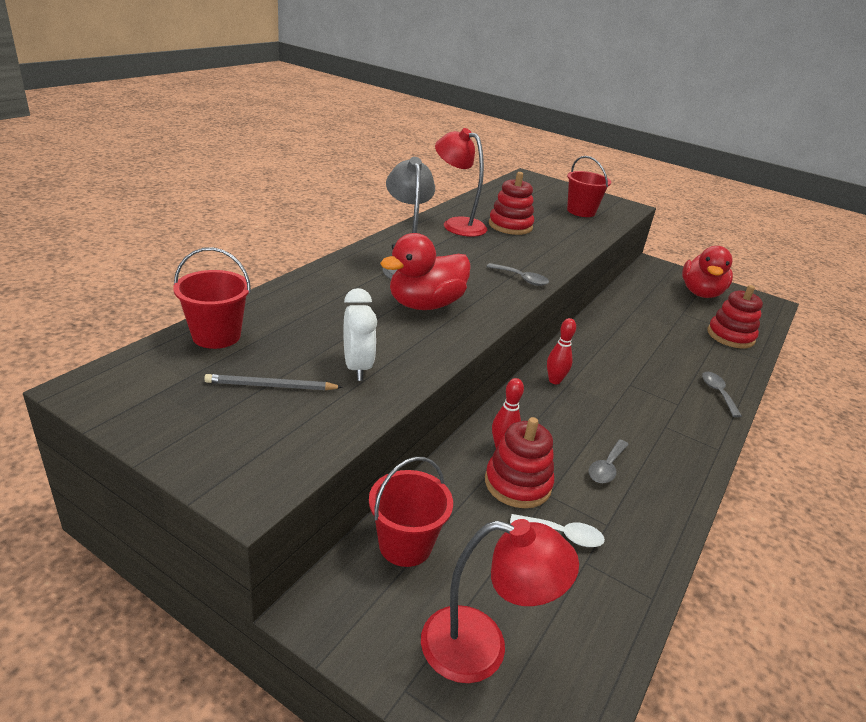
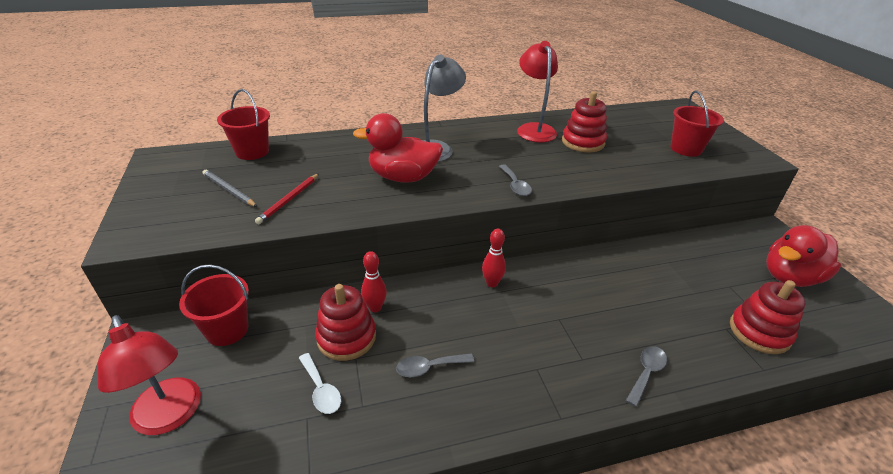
camera: 45 degrees right, 5 degrees up
(357, 367) = (289, 199): white clock -> red pencil

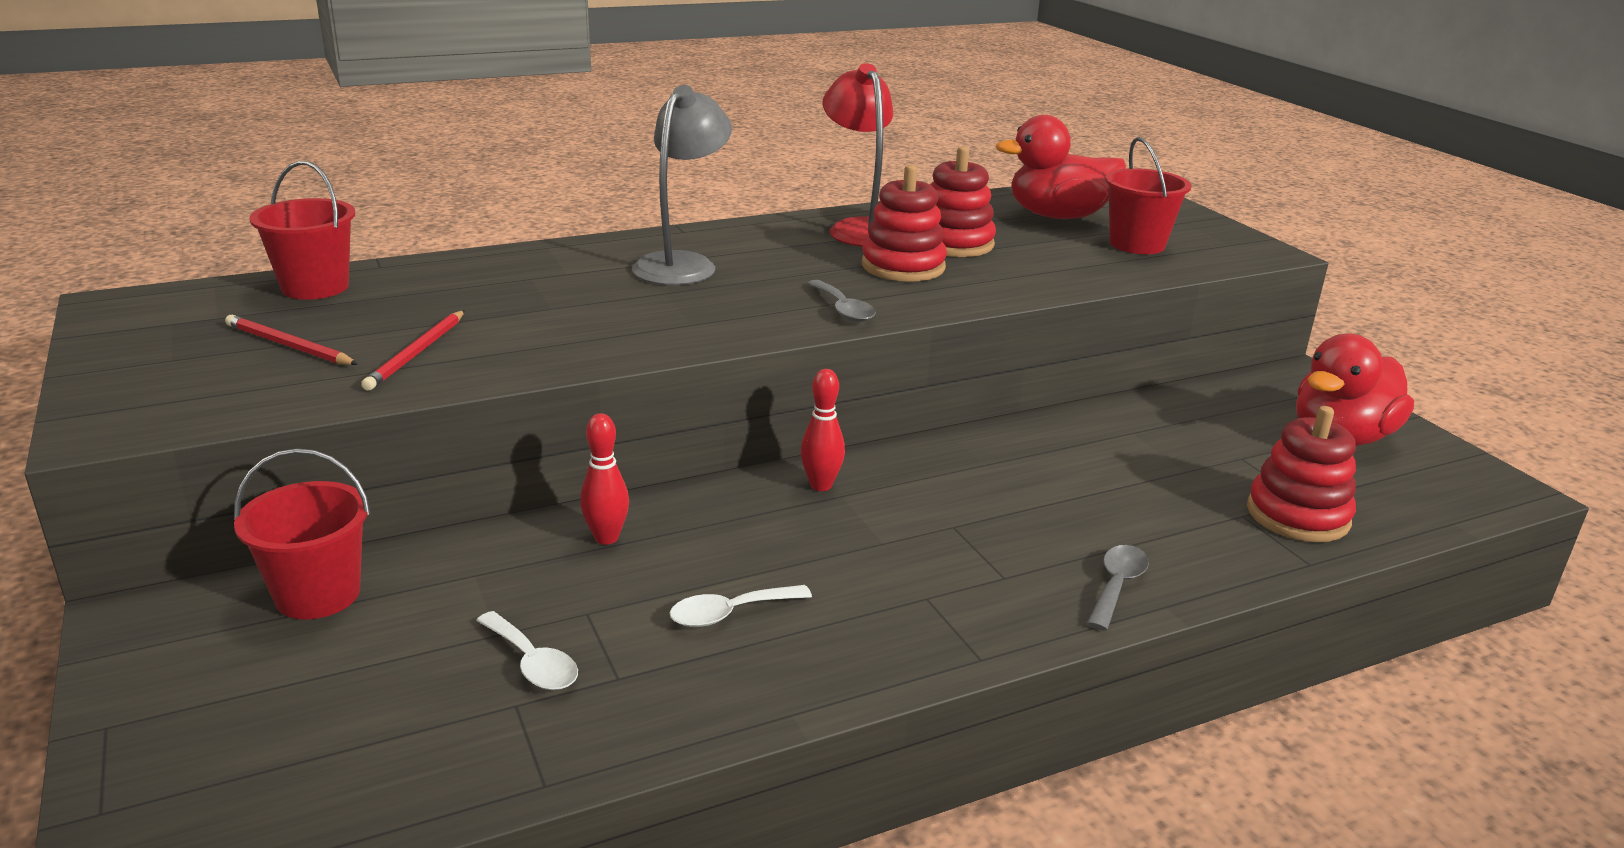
camera: 10 degrees left, 10 degrees down
(170, 416) = (243, 729): red lamp -> none
(229, 190) = (289, 346): grey pencil -> red pencil
(346, 337) = (561, 585): red stacking toy -> red stacking toy (903, 266)
(403, 177) = (630, 309): red duck -> red duck (1058, 216)
(429, 367) = (730, 613): grey spoon -> white spoon

